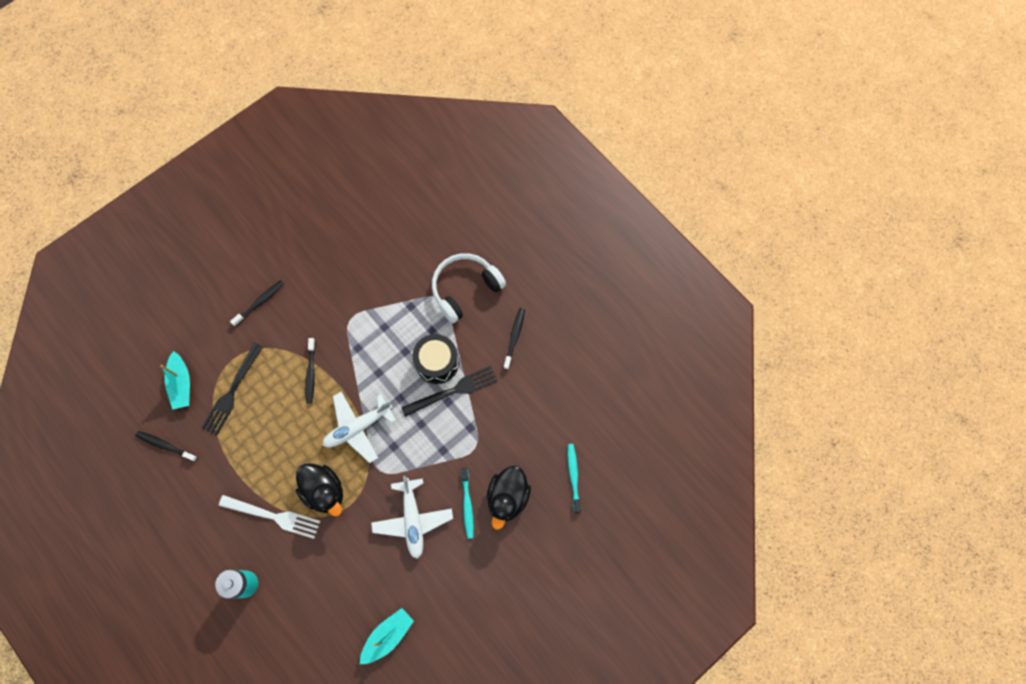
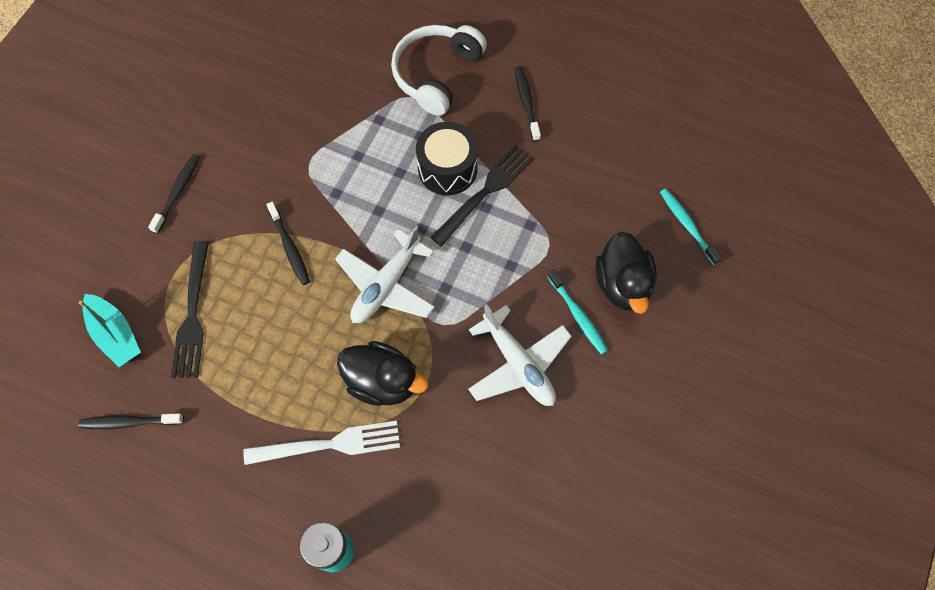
camera: 25 degrees left, 5 degrees down
(388, 636) = (565, 524): turquoise boat -> none

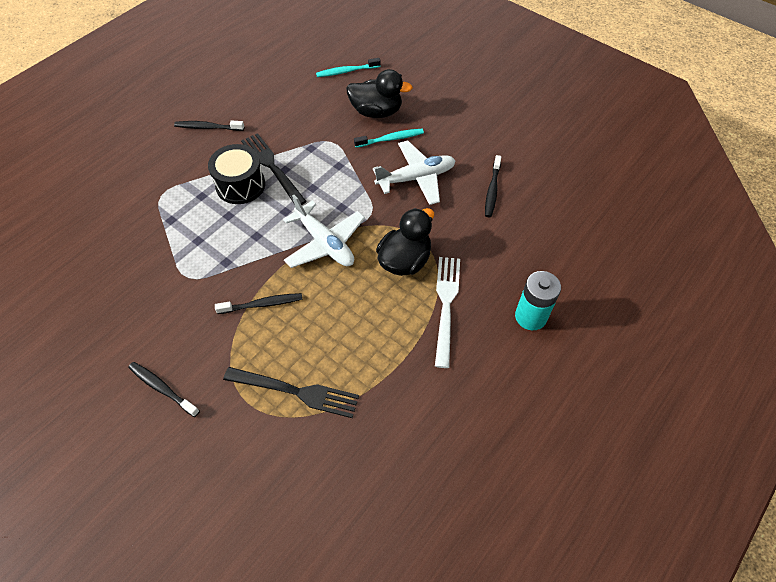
camera: 75 degrees left, 10 degrees down
(115, 334) = (292, 464): turquoise boat -> none
(129, 422) = (385, 461): black toothbrush -> black toothbrush (492, 190)
(437, 74) = (150, 174): white headphones -> none

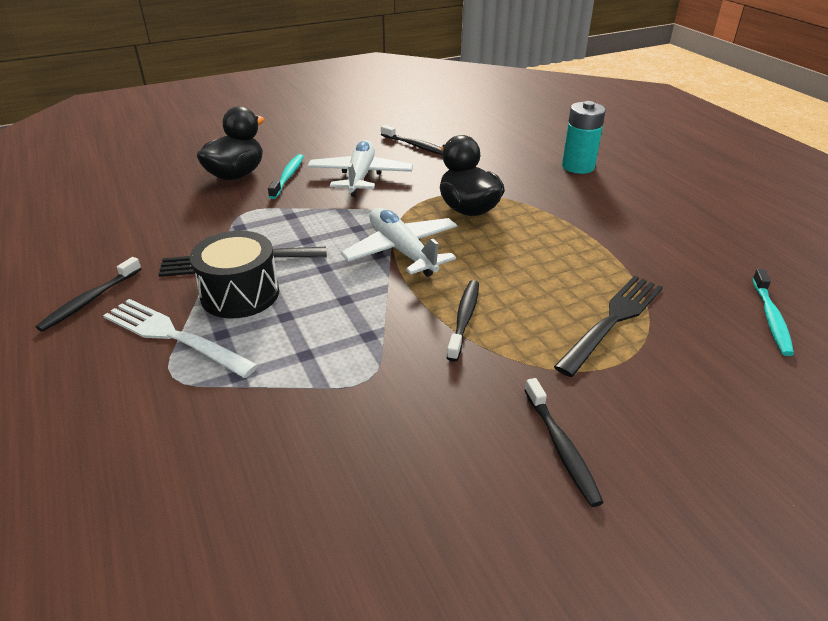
camera: 65 degrees left, 20 degrees down
(162, 388) = (561, 447): black toothbrush -> black toothbrush turned 75 degrees counterclockwise
(325, 243) = (402, 251): white plane -> white plane turned 105 degrees counterclockwise
(346, 71) = (145, 176): turquoise toothbrush -> turquoise toothbrush (771, 318)
(446, 305) = (541, 201): white fork -> white fork (174, 336)

